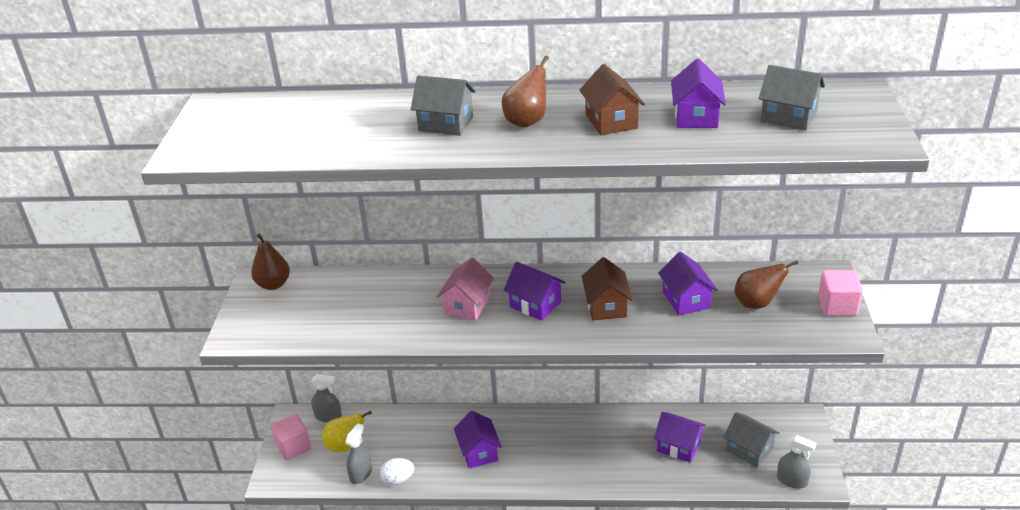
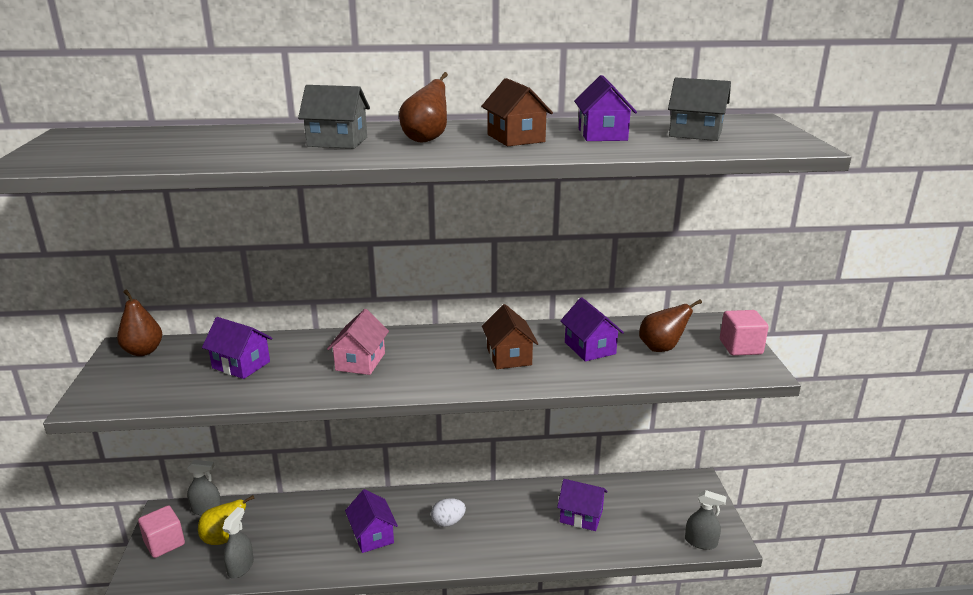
camera: 10 degrees left, 10 degrees down
(398, 480) = (283, 570): white egg -> white egg (448, 522)
(535, 304) = (434, 358): purple house -> purple house (241, 365)
(749, 449) = (652, 514): grey house -> none

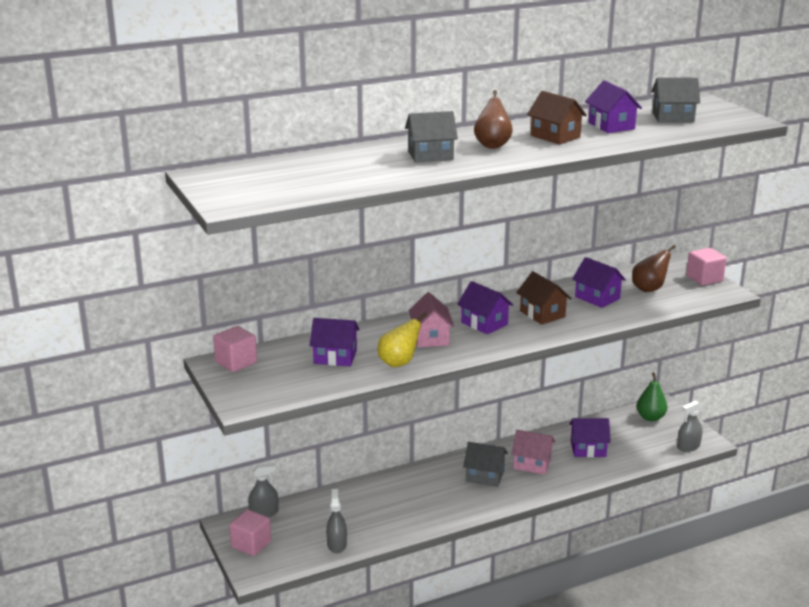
camera: 20 degrees left, 0 degrees up
(143, 351) = (236, 362): brown pear -> pink cube
(224, 538) = (302, 529): yellow pear -> yellow pear (399, 363)
(372, 535) = (429, 499): purple house -> purple house (484, 323)
(448, 522) = (485, 476): white egg -> grey house
(508, 520) = (532, 464): none -> pink house
(676, 493) = (650, 417): none -> green pear
(701, 542) = (688, 446): grey spray bottle -> grey spray bottle turned 150 degrees clockwise

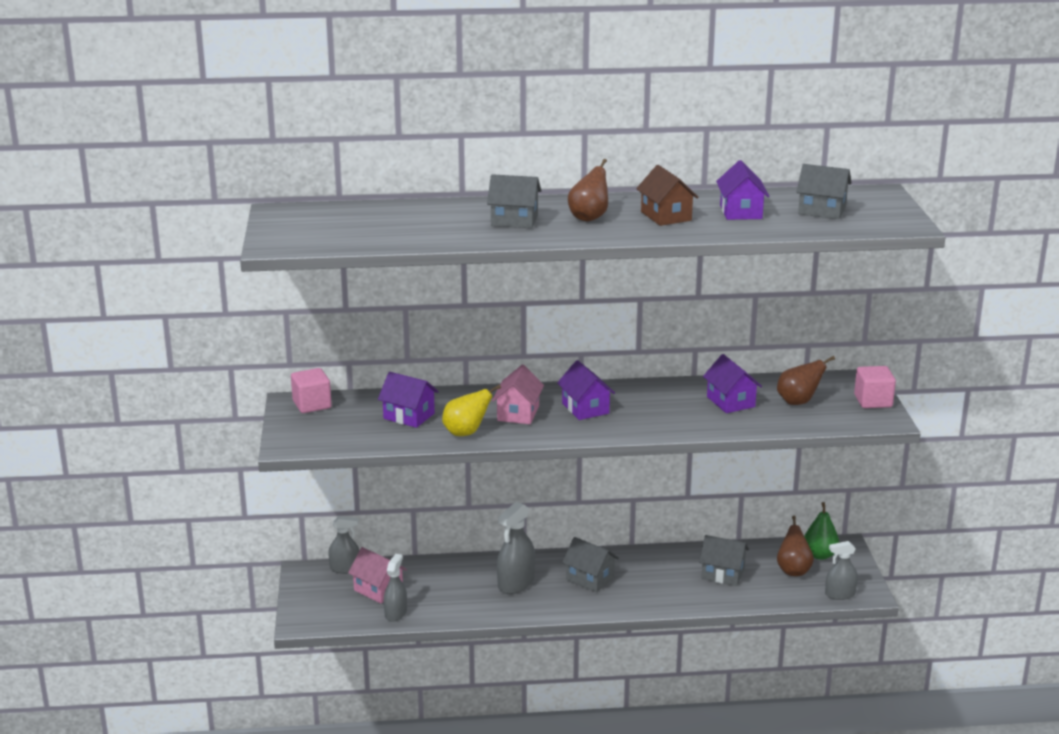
camera: 20 degrees right, 0 degrees up
(251, 544) = (314, 595): pink cube -> none
(425, 493) = (516, 583): none -> grey spray bottle
(532, 464) = (650, 577): pink house -> pink house (378, 589)
(542, 314) = (655, 409): brown house -> none
(588, 449) = (723, 574): purple house -> grey house
(639, 434) = (793, 570): none -> brown pear

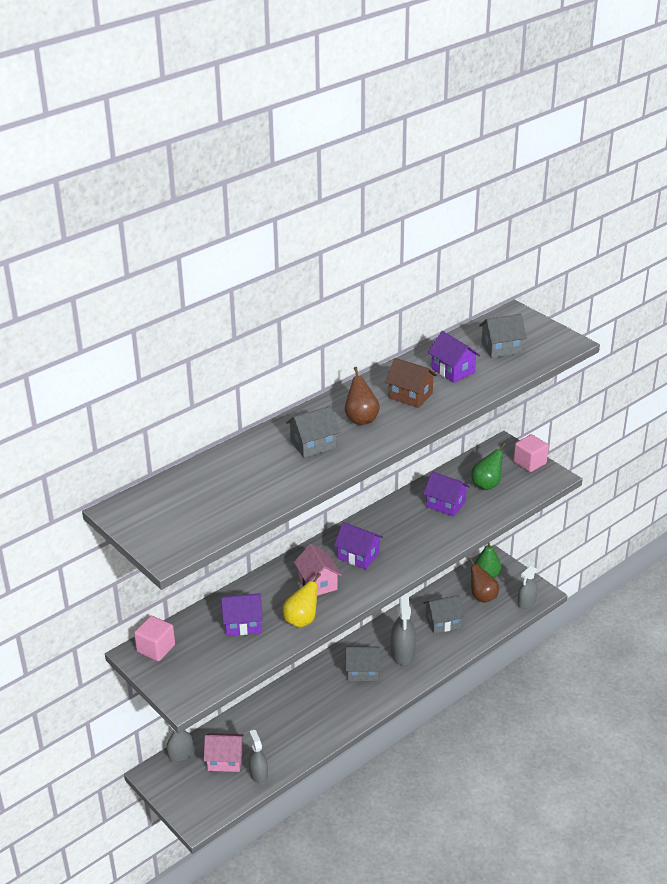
camera: 35 degrees left, 10 degrees up
(516, 583) = (317, 702): grey spray bottle -> grey spray bottle (402, 653)
(798, 402) = (487, 484): brown pear -> green pear

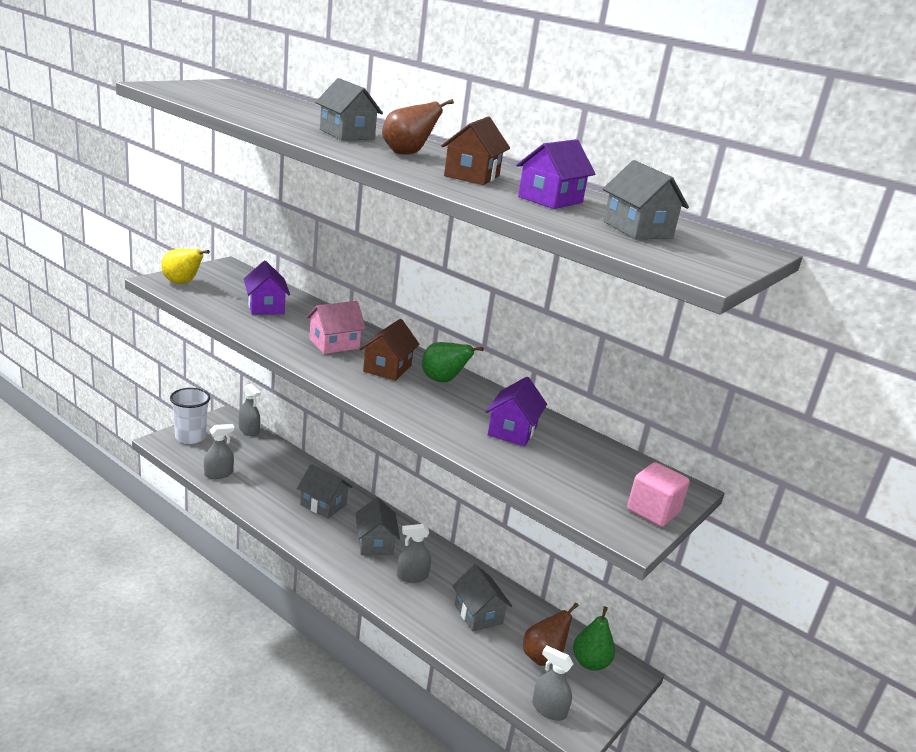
camera: 75 degrees right, 10 degrees down
(156, 648) = (232, 272): pink cube -> none
(190, 800) = (190, 437): none -> white cup
(225, 760) = (239, 454): pink house -> none
(301, 620) = (271, 334): yellow pear -> yellow pear (182, 283)
(309, 701) = (323, 505): none -> grey house
(358, 556) = (387, 368): purple house -> brown house
(402, 653) = (412, 576): grey spray bottle -> grey spray bottle, size x0.66
(487, 484) = (574, 467): green pear -> green pear (443, 380)

